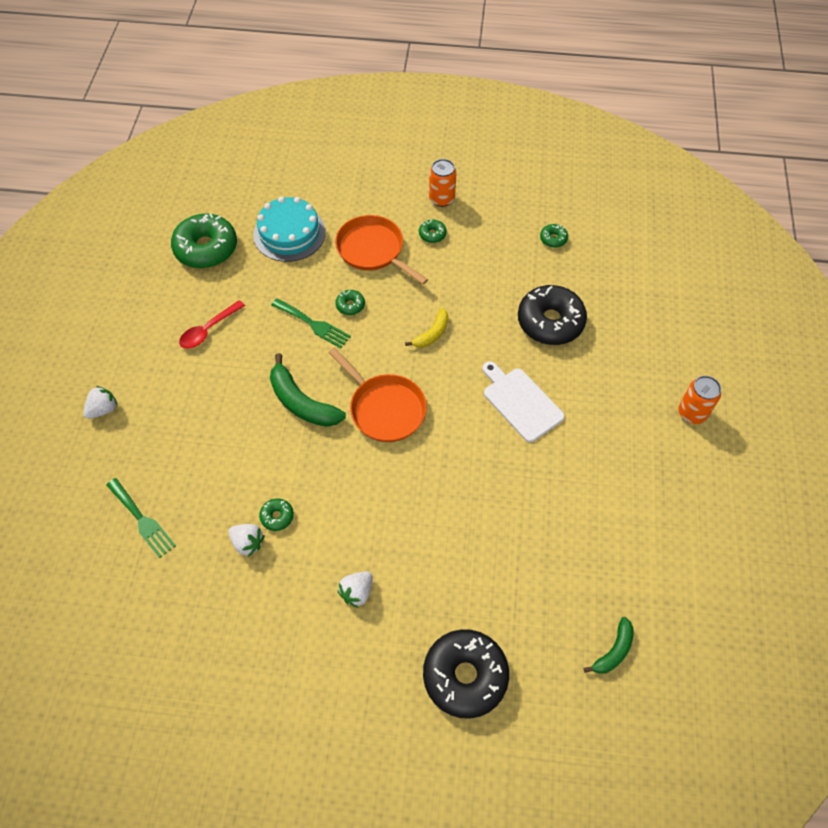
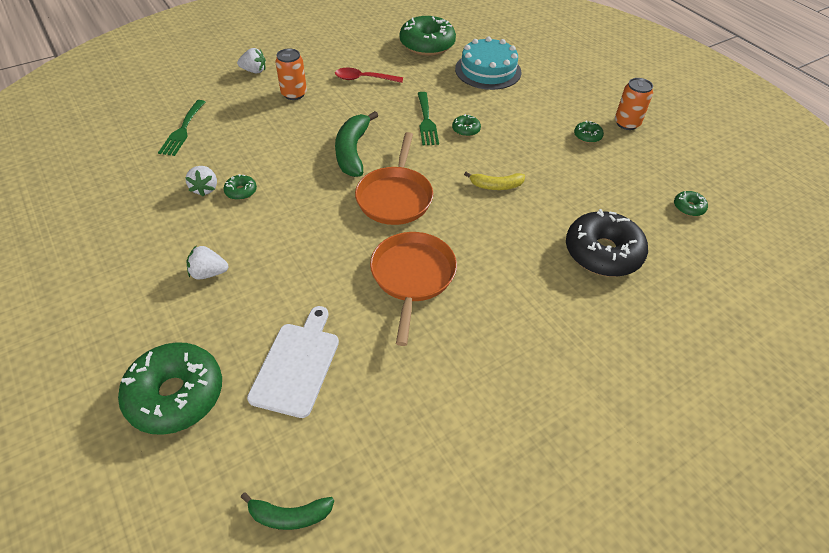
camera: 50 degrees right, 10 degrees down
(373, 250) = (529, 115): orange pan -> orange pan (412, 277)
(465, 676) = (176, 395): black donut -> green donut
(520, 402) = (496, 278): white cutting board -> white cutting board (296, 365)
(692, 413) = (643, 429): orange can -> orange can (294, 94)

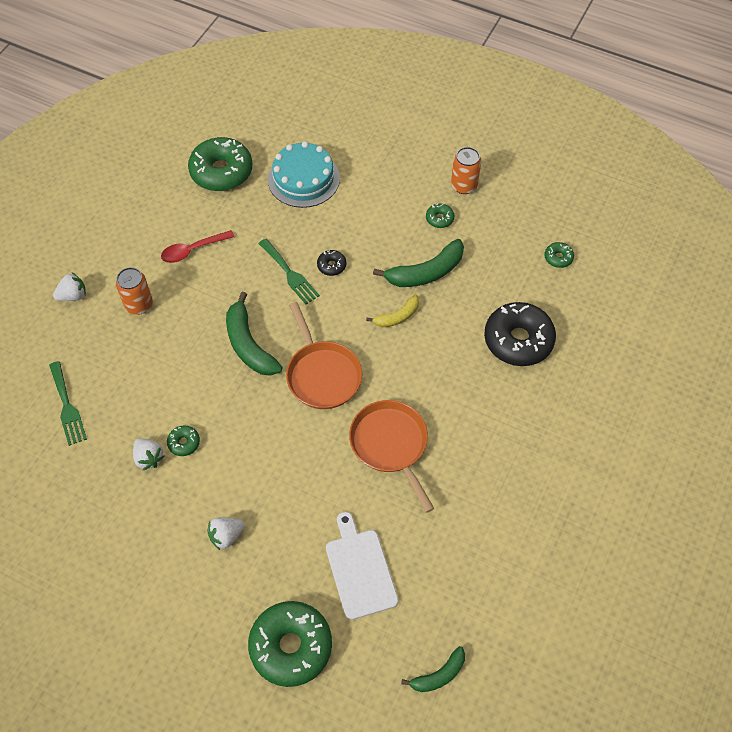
camera: 30 degrees left, 10 degrees up
(466, 130) = (331, 266): green donut -> black donut
(546, 166) = (426, 272): none -> green banana

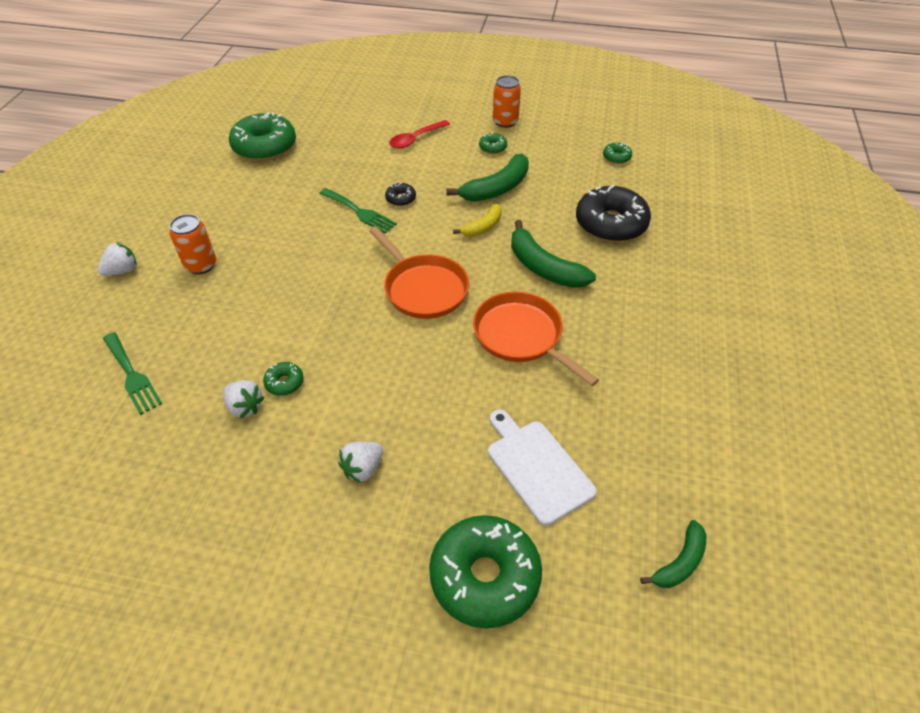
camera: 15 degrees left, 10 degrees down
(192, 250) = (250, 211): red spoon -> red spoon (415, 139)
(249, 345) = (334, 278): green banana -> green banana (543, 267)
(303, 179) = (349, 140): turquoise cake -> none

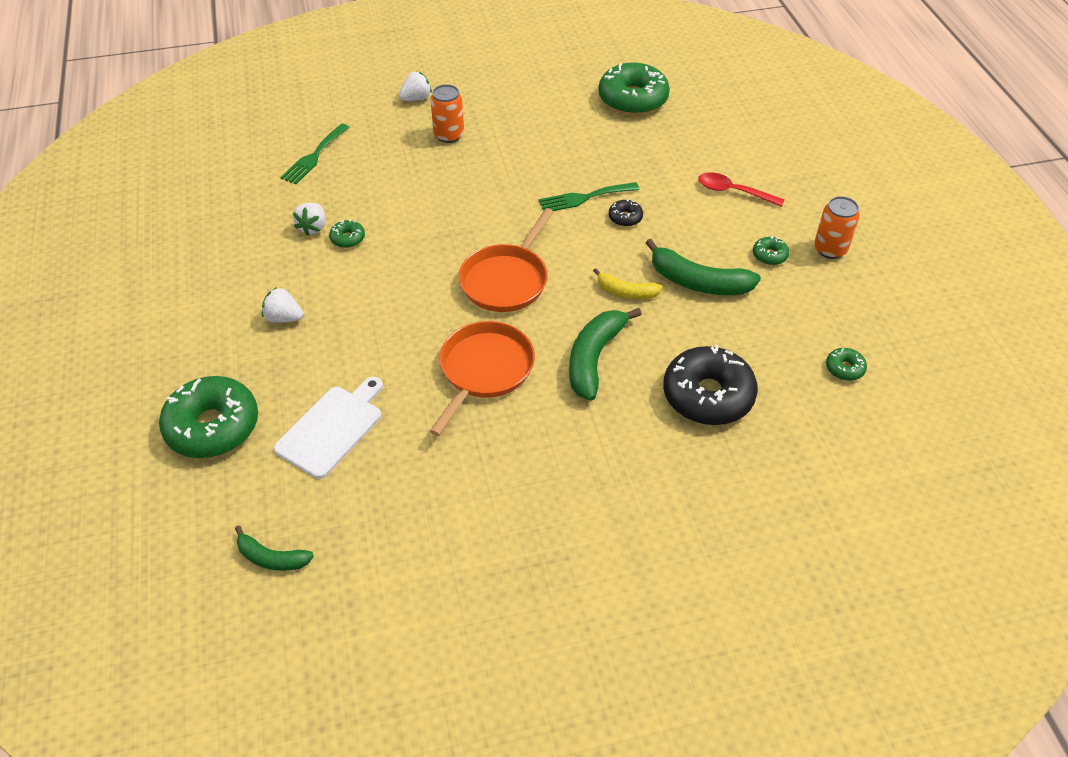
camera: 65 degrees right, 0 degrees up
(122, 271) = (416, 98): white strawberry -> white strawberry turned 60 degrees counterclockwise
(359, 212) = (584, 198): green fork -> green fork turned 60 degrees clockwise

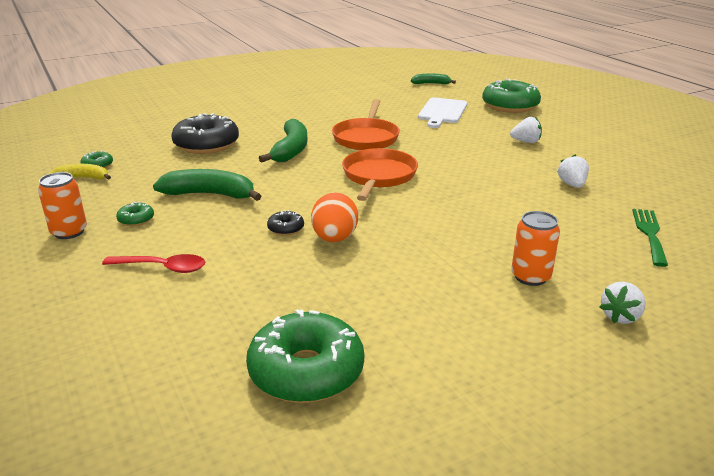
camera: 165 degrees right, 20 degrees down
(348, 238) = (534, 182): green donut -> none
(584, 198) = (334, 238): green fork -> orange egg
(626, 292) = (274, 182): yellow banana -> yellow banana (83, 178)

